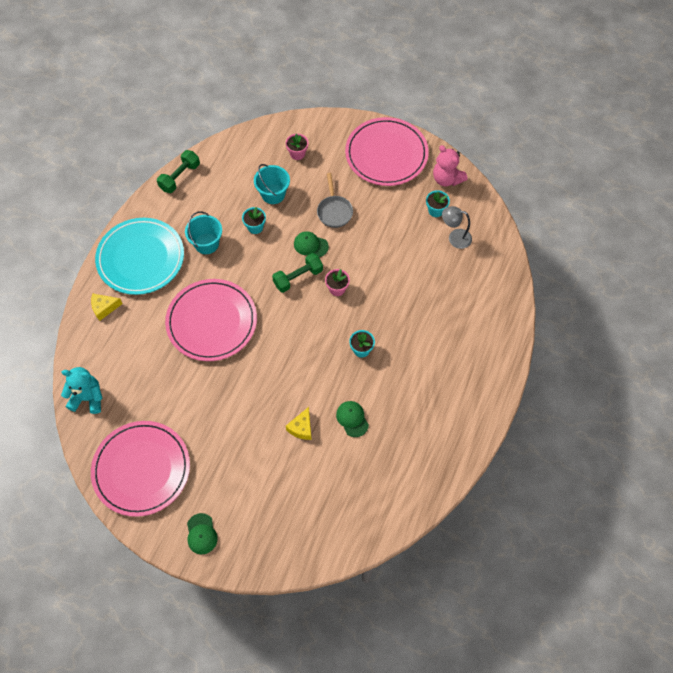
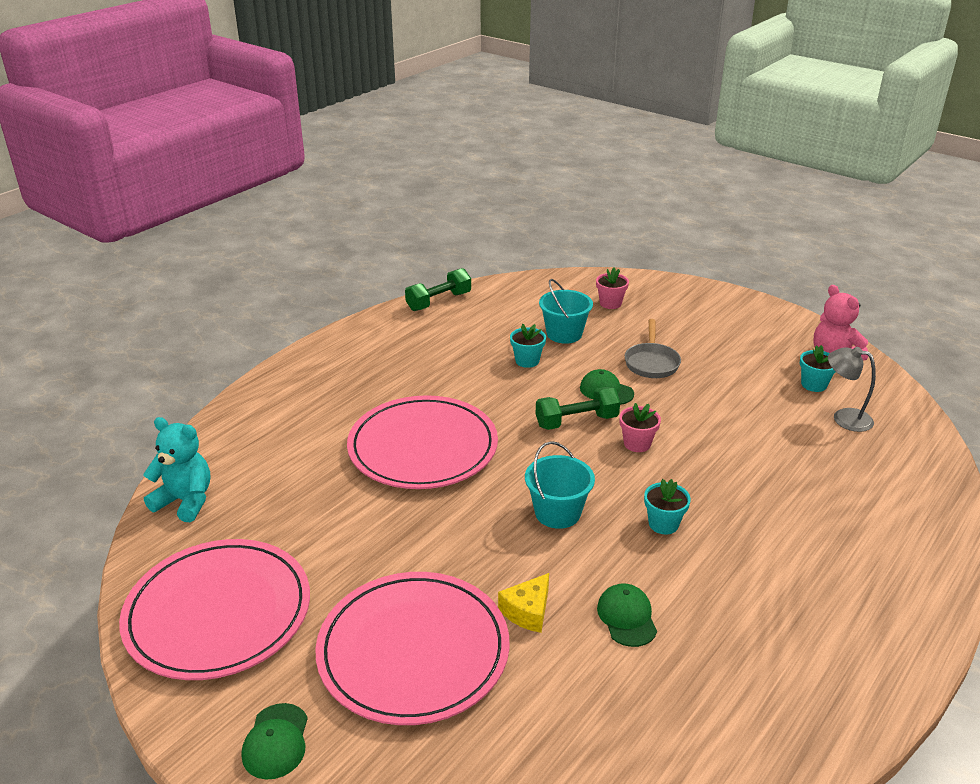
camera: 15 degrees right, 30 degrees down
(104, 308) = (269, 406): yellow cheese -> none
(141, 258) = (348, 366): turquoise plate -> none
(206, 243) = (449, 366): turquoise bucket -> turquoise bucket (557, 513)
(386, 154) = (741, 321): pink plate -> pink plate (413, 651)

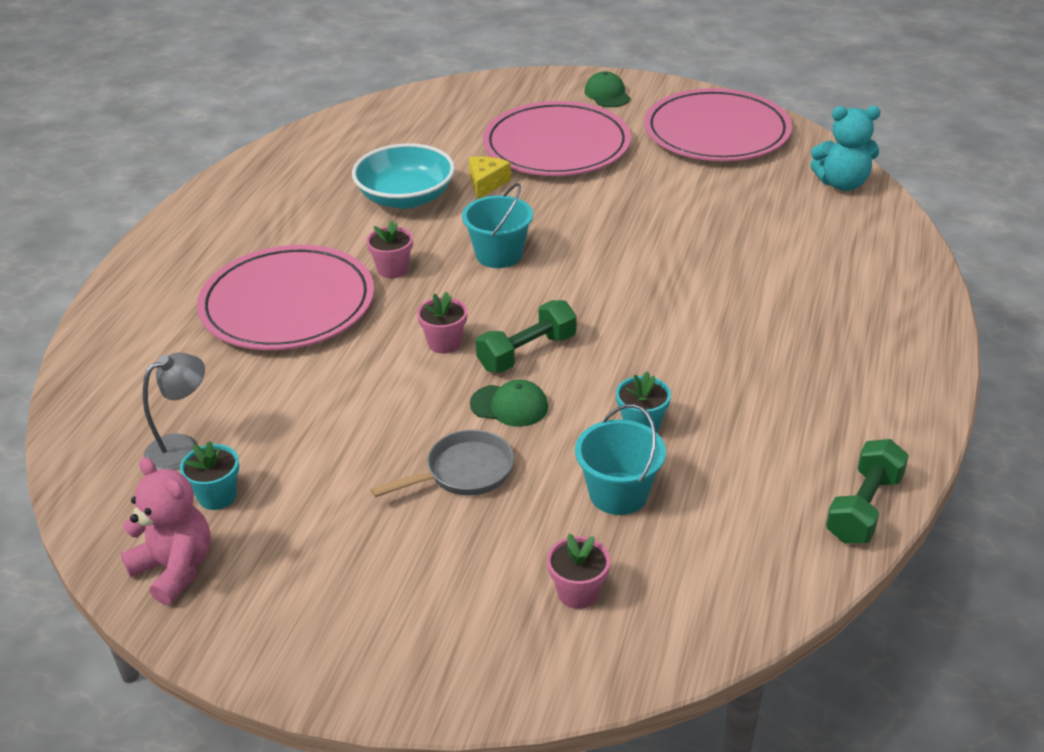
camera: 160 degrees right, 5 degrees up
(423, 447) = (677, 280): pink plate -> pink plate (287, 304)
(627, 617) = (406, 197): green cap -> turquoise bowl
(651, 362) = (463, 472): grey pan -> grey pan turned 75 degrees clockwise
(663, 524) = (392, 269): turquoise flower pot -> pink flower pot
(844, 418) = (182, 447): grey lamp -> grey lamp turned 45 degrees counterclockwise

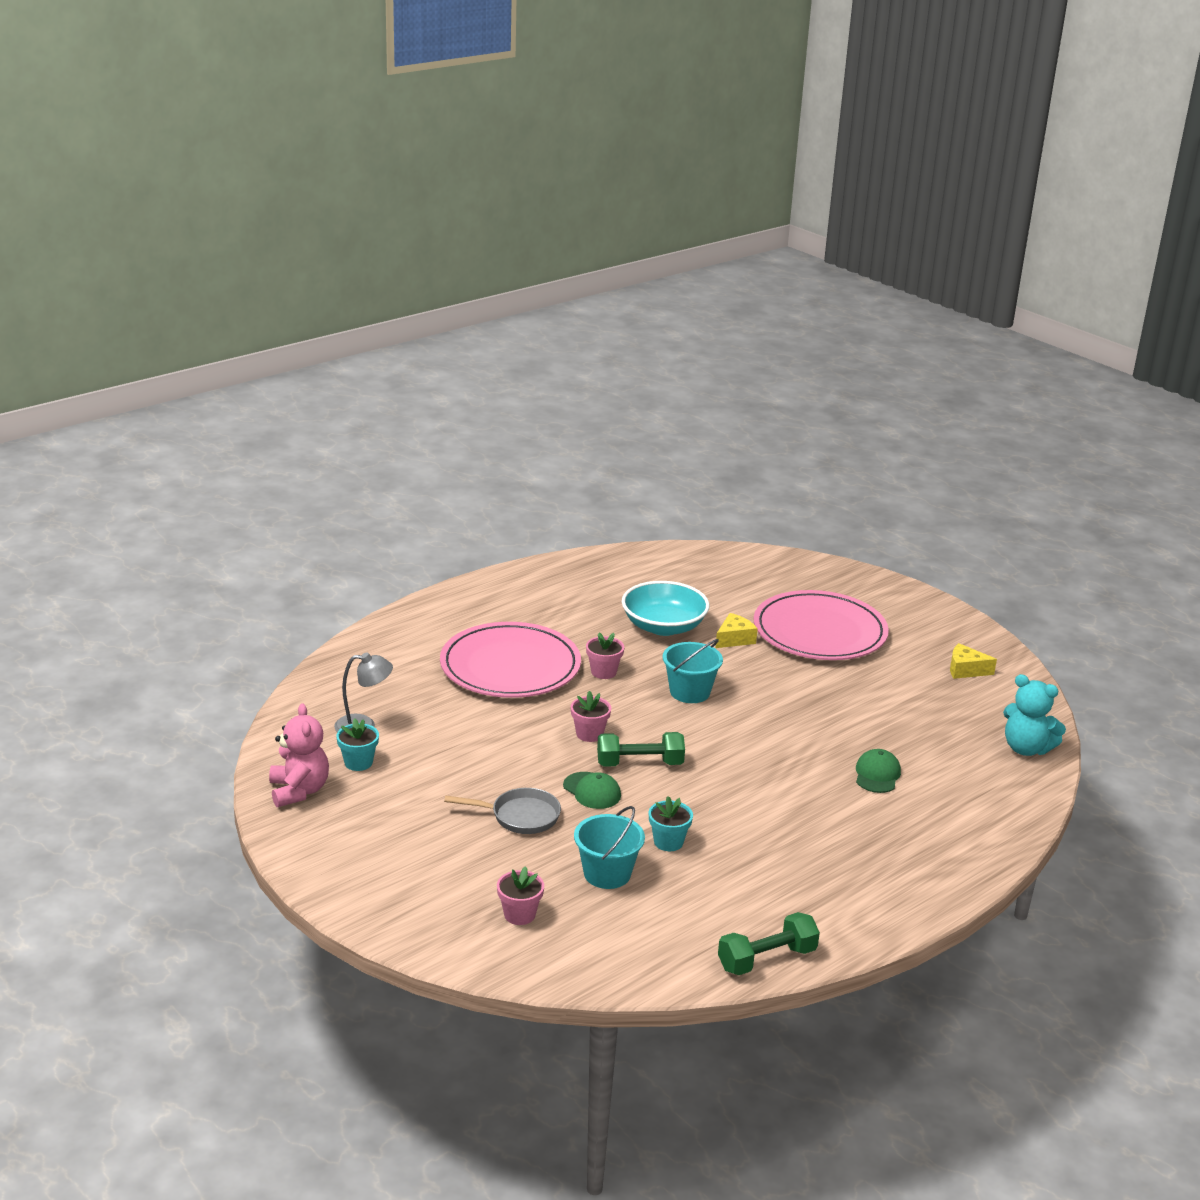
camera: 30 degrees right, 10 degrees down
(607, 94) = (906, 607): green cap -> green cap (877, 774)
(716, 132) = (965, 670): pink plate -> yellow cheese

